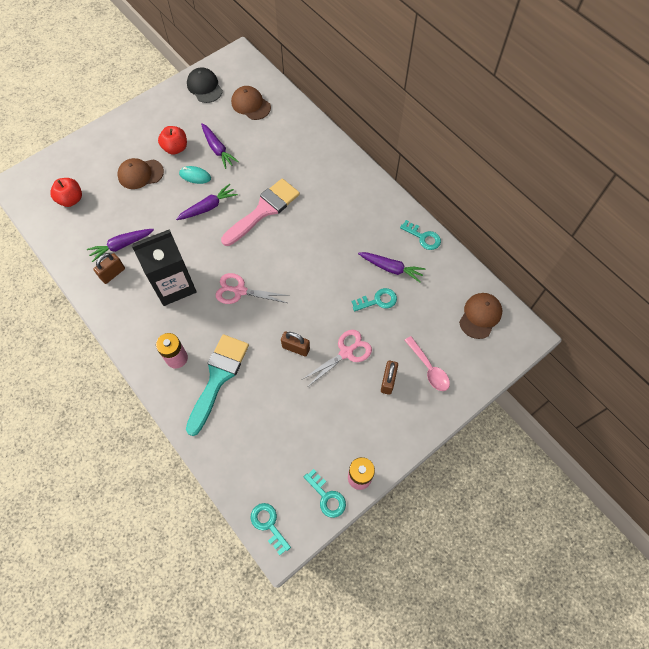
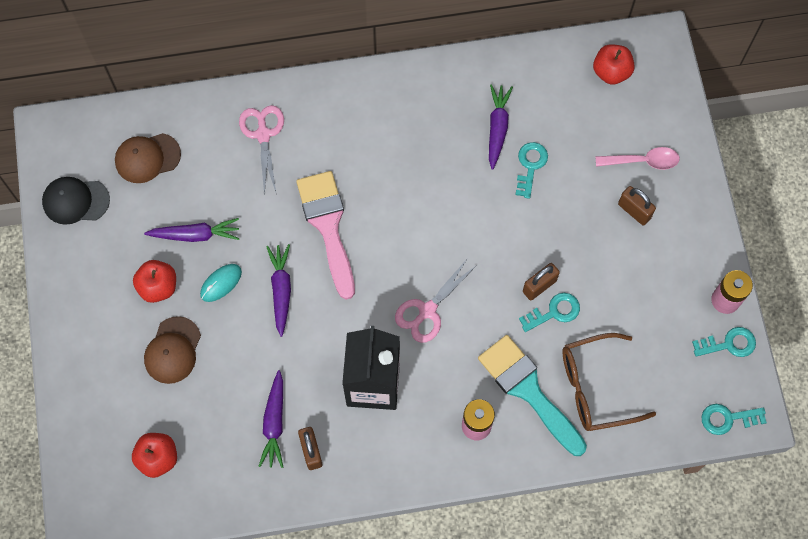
camera: 60 degrees left, 5 degrees up
(243, 420) = (596, 387): none -> brown glasses
(346, 352) = (575, 235): pink scissors -> pink scissors (263, 134)
(391, 268) = (497, 128): purple carrot -> purple carrot turned 45 degrees counterclockwise
(423, 237) = (477, 70): turquoise key -> turquoise key (554, 312)
(480, 316) = (611, 72): brown cap -> red apple

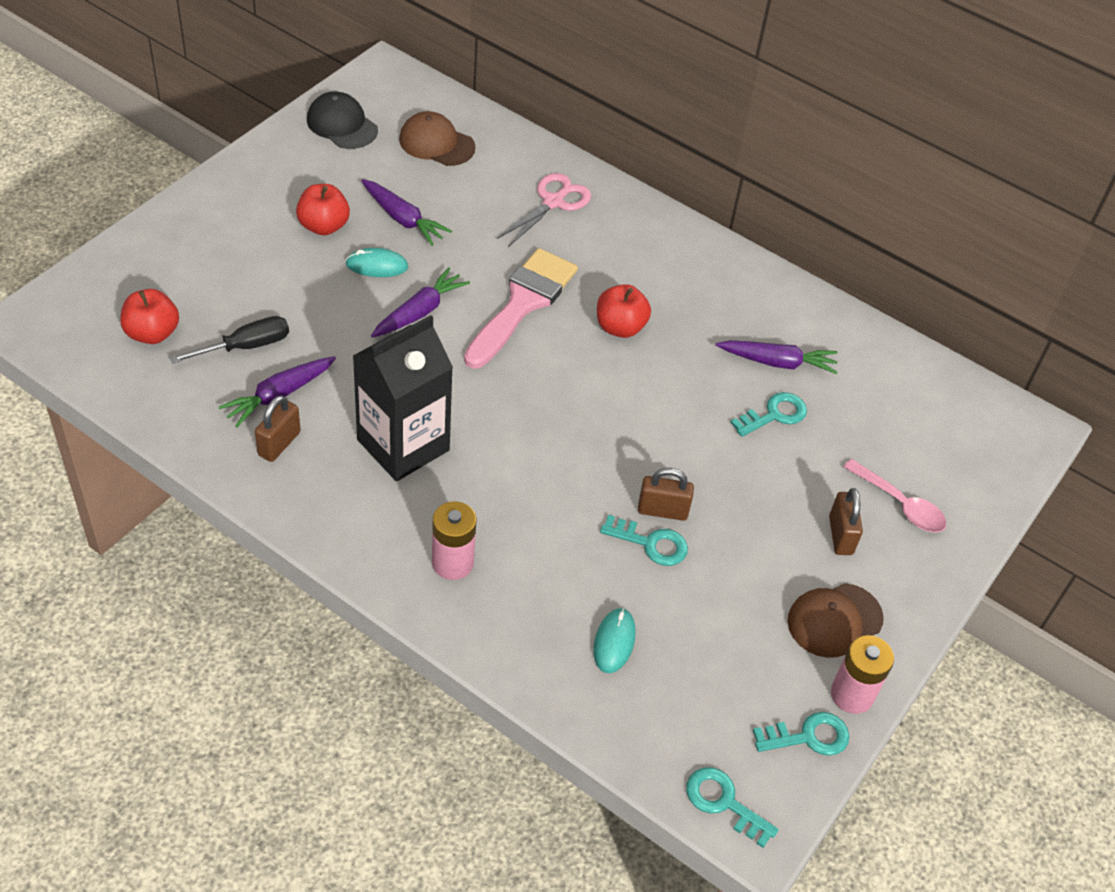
camera: 40 degrees right, 20 degrees down
(173, 350) = (272, 275): brown cap -> brown cap (834, 620)
(218, 411) = (246, 346): none -> black screwdriver
(427, 311) = (528, 436): pink scissors -> none
(497, 128) = (777, 362): purple carrot -> purple carrot turned 45 degrees clockwise
(528, 390) = (541, 581): turquoise brush -> none
(596, 387) = (614, 642): brown glasses -> turquoise mouse
(611, 72) = (951, 412): red apple -> red apple (620, 327)
(729, 344) = (808, 736): turquoise key -> turquoise key turned 45 degrees counterclockwise

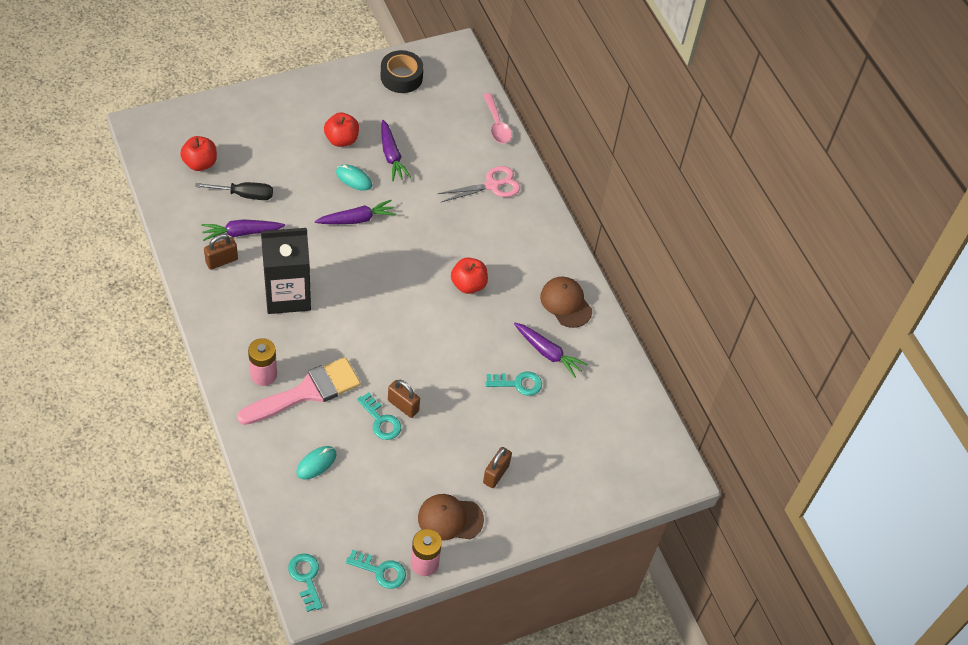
camera: 30 degrees right, 5 degrees up
(342, 125) = (401, 77): black cap -> black tape
(436, 143) = (450, 114): brown cap -> brown cap (566, 303)
(523, 303) = (421, 242): pink brush -> pink brush (306, 392)
(900, 504) = (549, 475): pink spoon -> pink spoon (496, 125)

